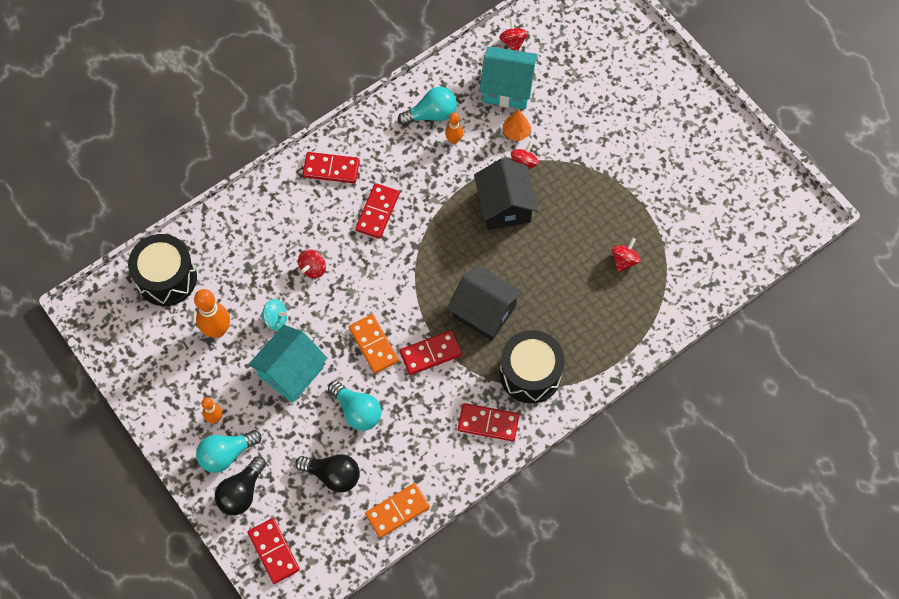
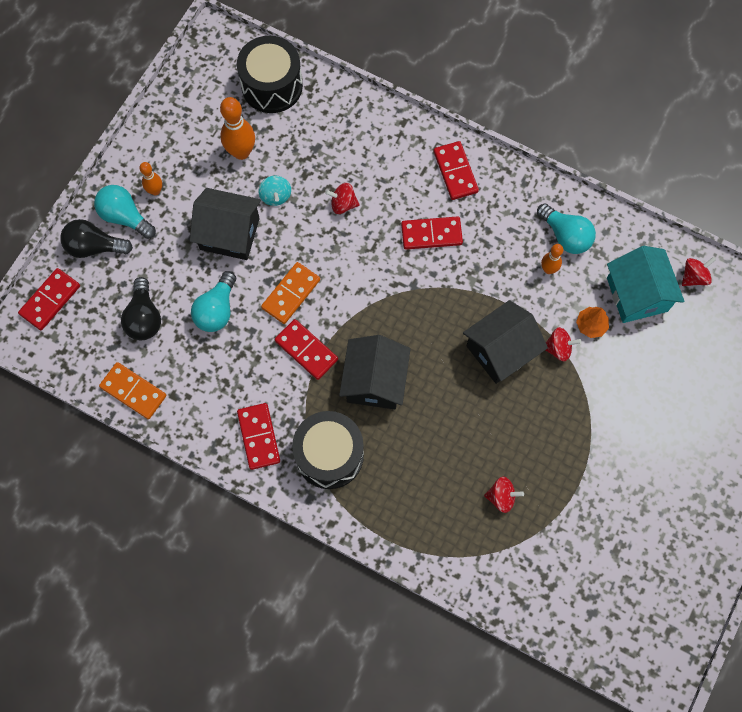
camera: 65 degrees right, 5 degrees up
(291, 372) = (229, 234): turquoise house -> black house

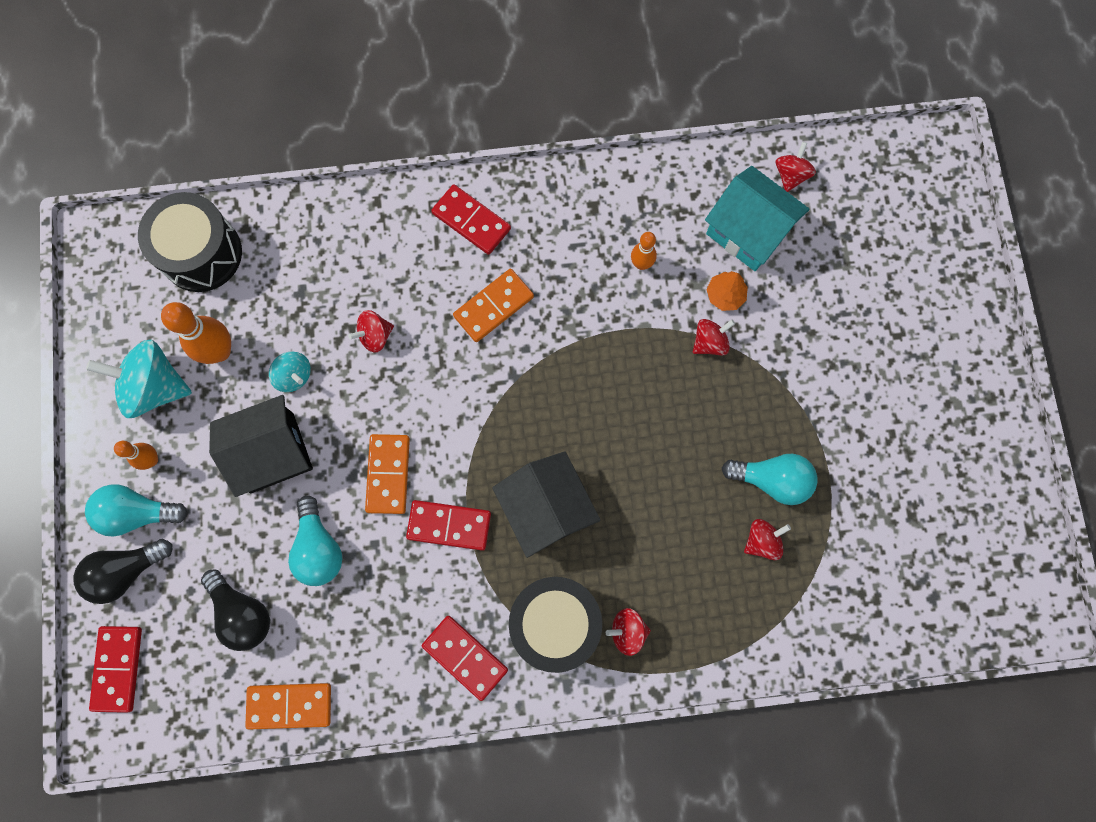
camera: 35 degrees left, 5 degrees up
(187, 148) = (154, 387): none -> turquoise spinning top
(372, 492) = (627, 631): none -> red spinning top
(431, 234) = (493, 306): red domino -> orange domino
(501, 350) = (653, 384): black house -> none
(565, 236) = (633, 216): turquoise light bulb -> turquoise light bulb (772, 480)

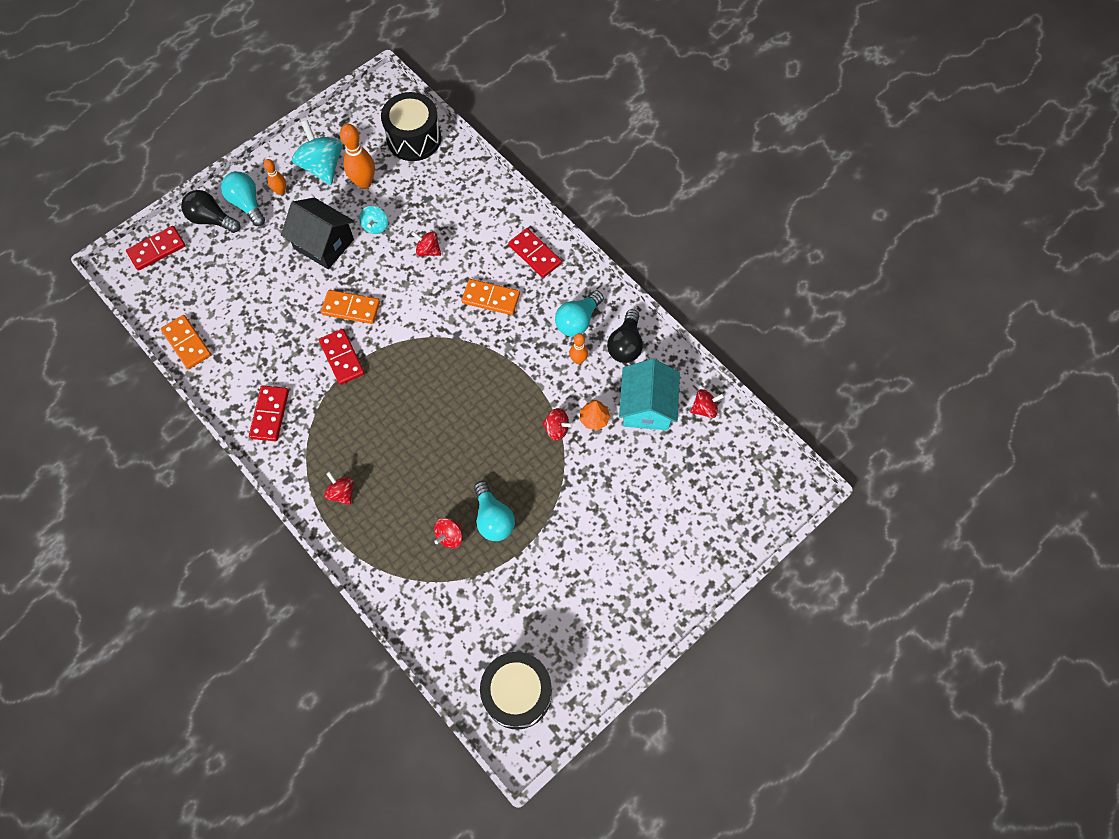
camera: 55 degrees right, 10 degrees down
(242, 613) = (224, 288): black light bulb -> black light bulb (625, 345)
(318, 548) = (285, 301): turquoise light bulb -> turquoise light bulb (577, 321)
(388, 474) = (351, 308): orange domino -> orange domino turned 45 degrees clockwise
(471, 221) = (535, 254): red domino -> red domino turned 45 degrees counterclockwise
(546, 508) = (387, 402): black house -> none
(555, 623) = (321, 450): black drum -> black drum (517, 693)
(762, 541) = (450, 536): red spinning top -> red spinning top turned 105 degrees clockwise

